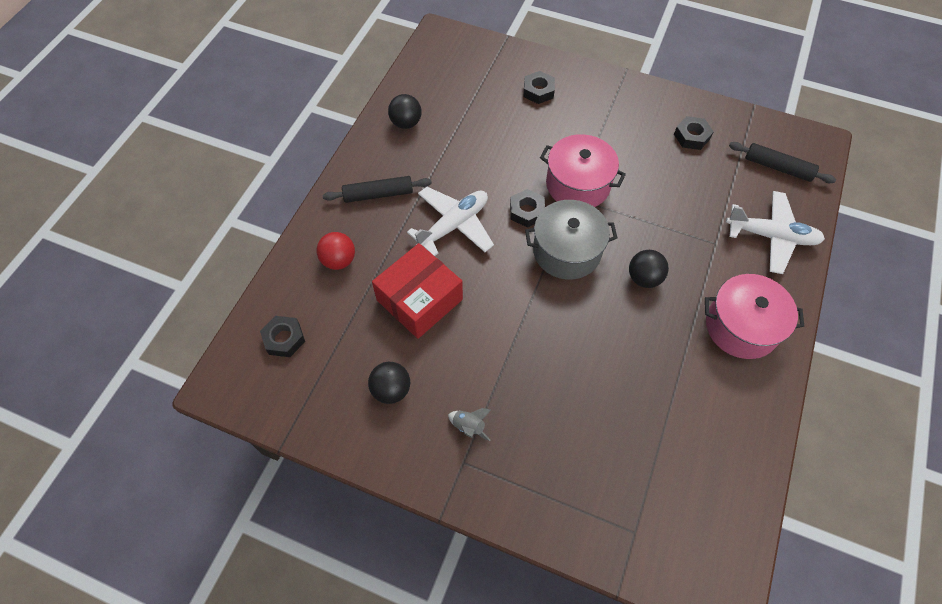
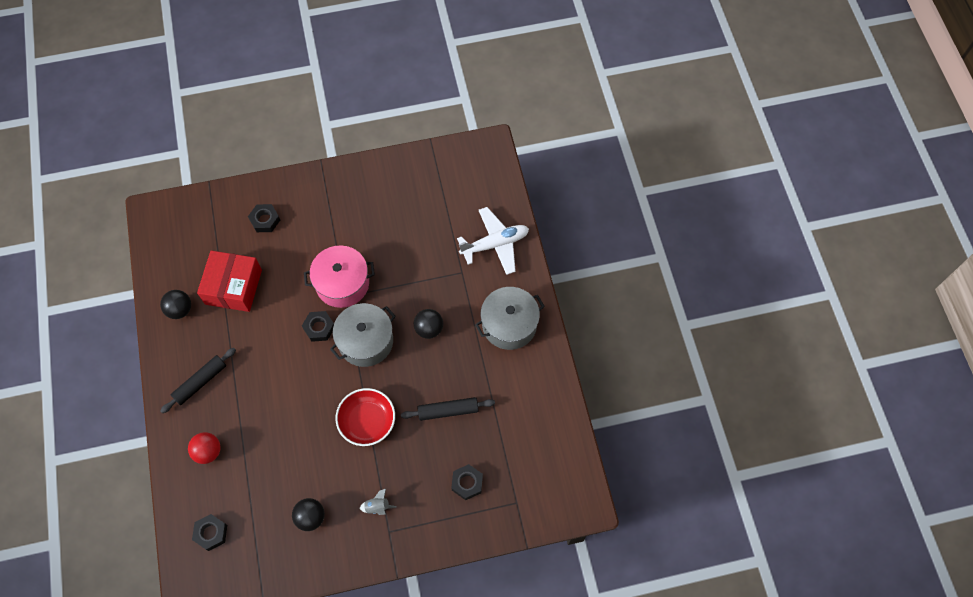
camera: 35 degrees left, 5 degrees up
(419, 300) = (287, 443): red box -> red box (233, 287)
(454, 225) = (273, 372): white plane -> none
(516, 330) = (367, 421): none -> red bowl
(691, 136) = (400, 194): black nut -> black nut (467, 483)
(741, 326) = (509, 325): pink pot -> grey pot
(777, 167) = (472, 185): black rolling pin -> black rolling pin (448, 411)

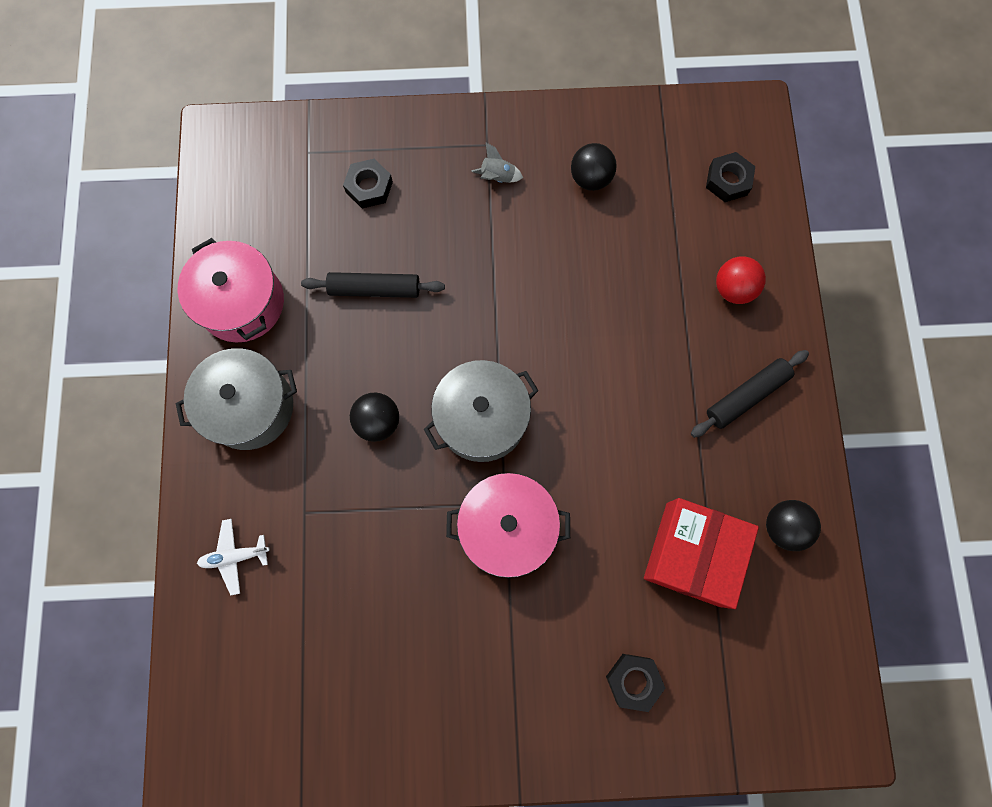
camera: 170 degrees left, 10 degrees up
(319, 328) = (554, 454): black nut -> none
(367, 421) = (496, 294): red bowl -> none
(495, 244) = (235, 556): white plane -> white plane, size x0.55
(532, 387) = (242, 302): none -> pink pot

